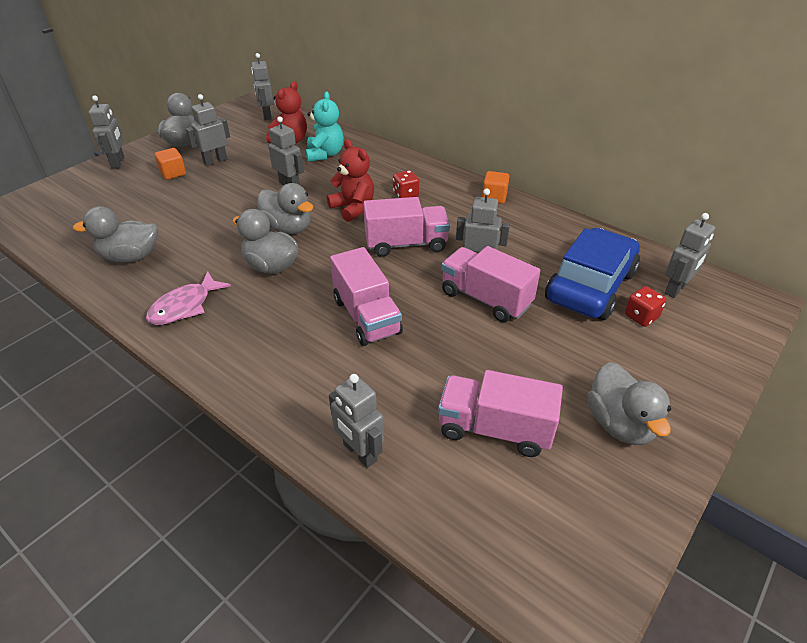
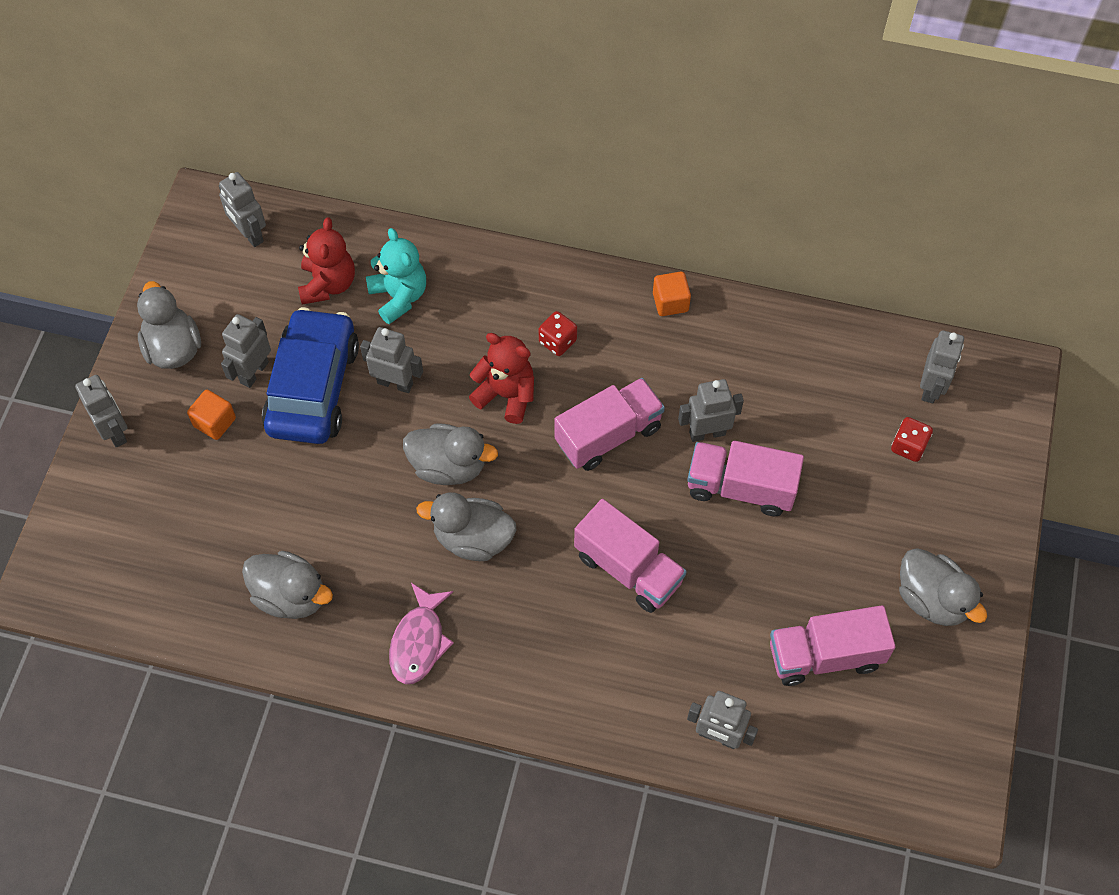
camera: 25 degrees left, 20 degrees up
(131, 257) = (291, 596): grey duck -> grey duck turned 120 degrees counterclockwise
(590, 286) = (842, 421): blue car -> blue car (313, 387)

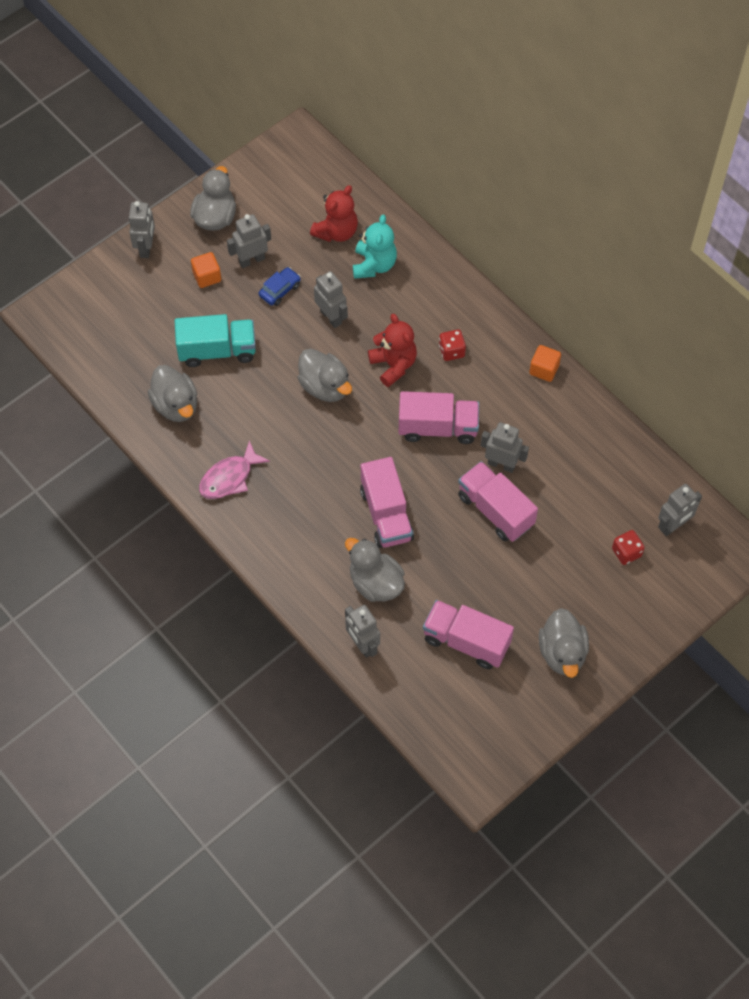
camera: 35 degrees right, 0 degrees up
(249, 234) = (312, 173): grey robot -> none
(292, 501) = (217, 350): none -> turquoise truck
(313, 387) = (280, 290): blue car -> blue car, size x0.42
(473, 539) = (306, 438): grey duck -> grey duck (375, 583)

